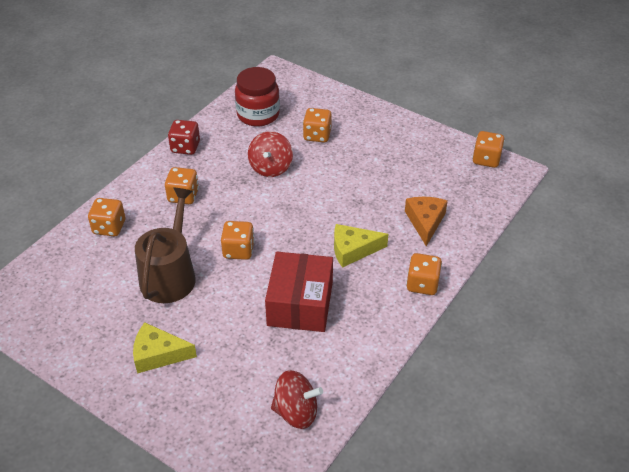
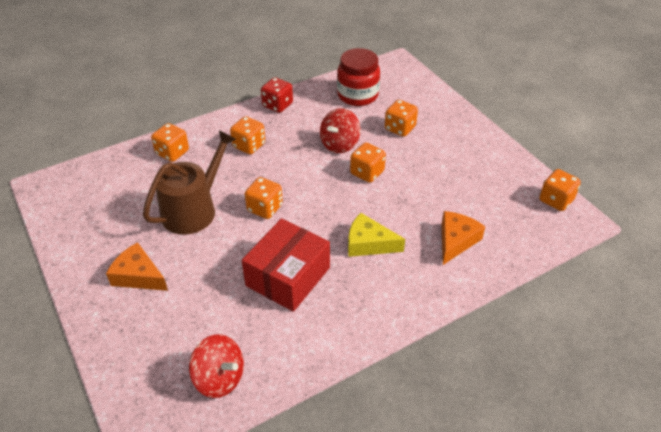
camera: 25 degrees right, 0 degrees up
(158, 354) = (138, 276): yellow cheese -> orange cheese
(422, 284) = (416, 301): orange dice -> orange dice (367, 173)

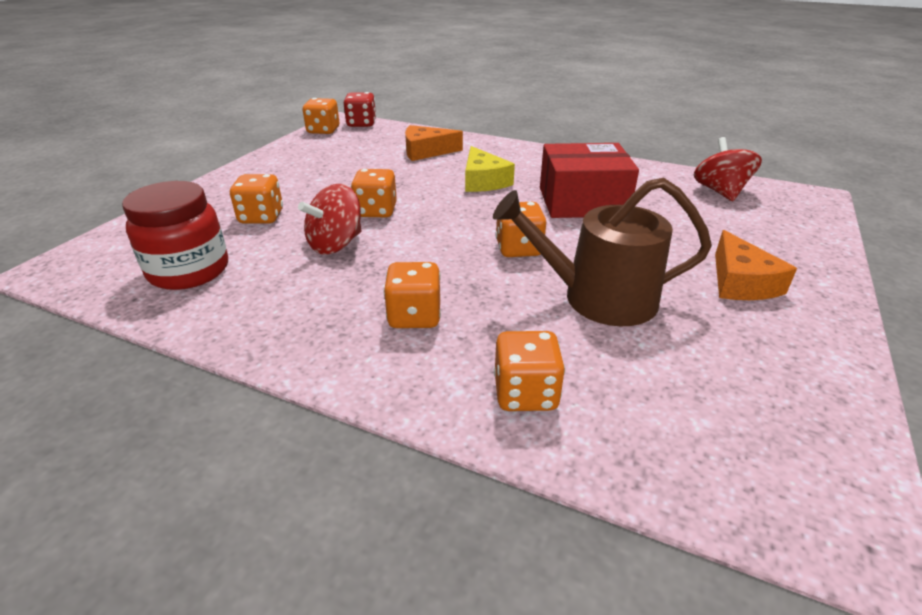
camera: 125 degrees left, 10 degrees down
(277, 105) = (271, 338): red dice -> red dice (361, 124)
(339, 144) = (335, 244): red spinning top -> red spinning top turned 135 degrees clockwise

